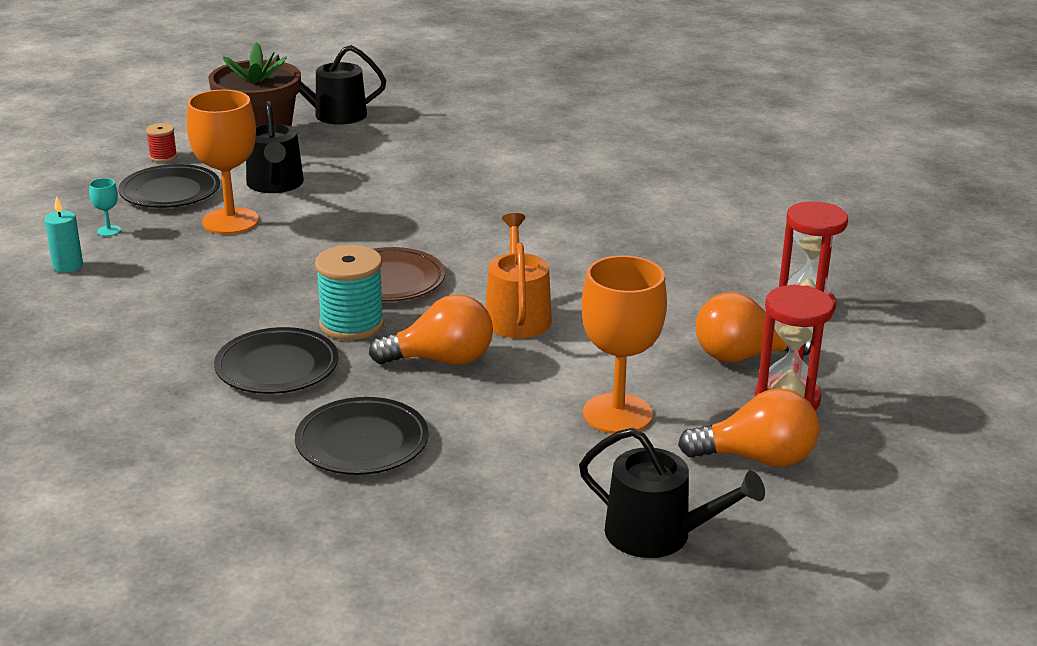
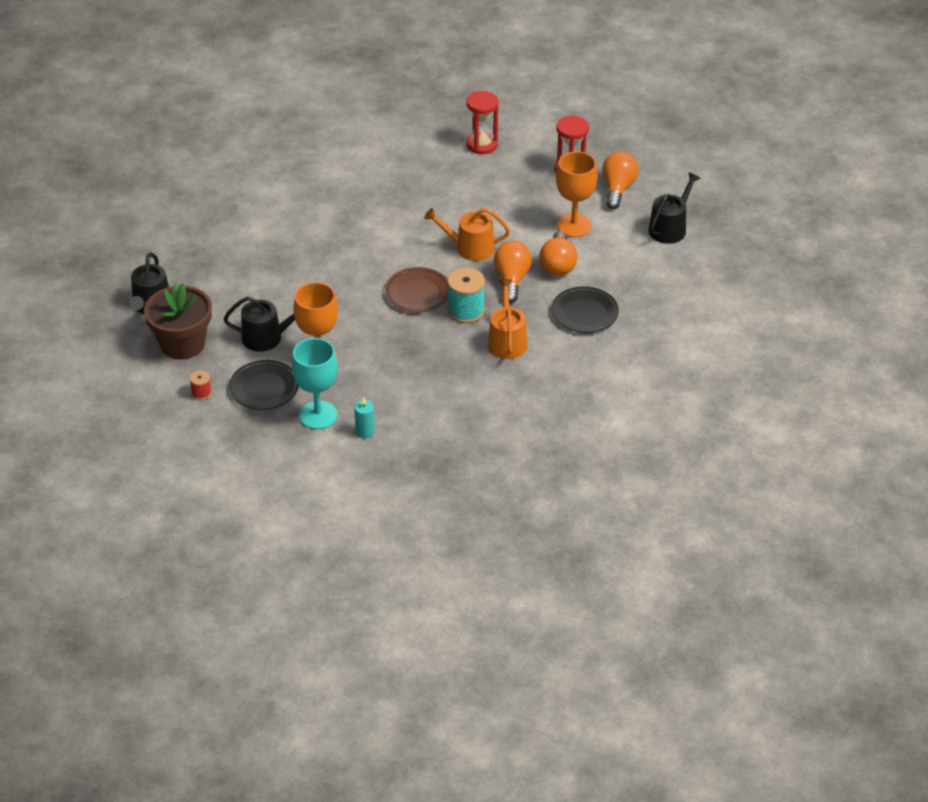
camera: 80 degrees left, 15 degrees up
(109, 231) = (318, 415): turquoise goblet -> turquoise goblet, size x2.47
(277, 367) = (507, 341): black plate -> orange watering can
(743, 356) = (528, 176): orange light bulb -> orange light bulb (558, 265)

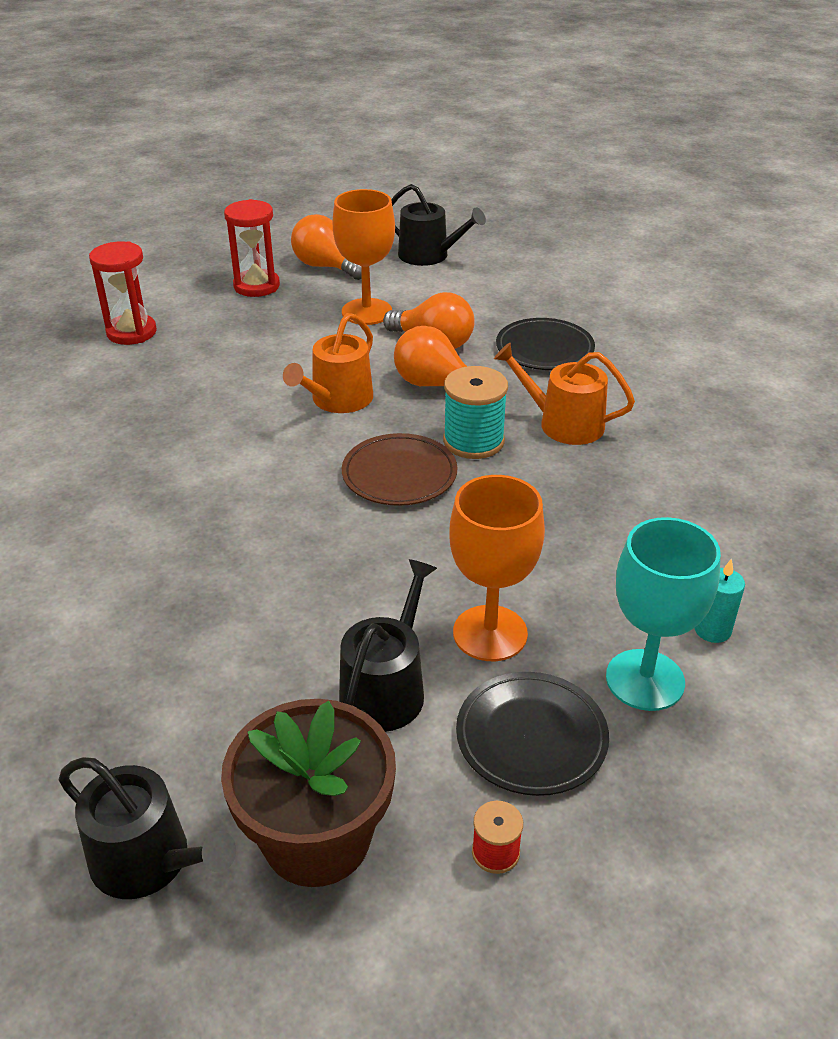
camera: 65 degrees left, 5 degrees down
(670, 228) = (429, 255): black watering can -> black watering can turned 150 degrees clockwise

